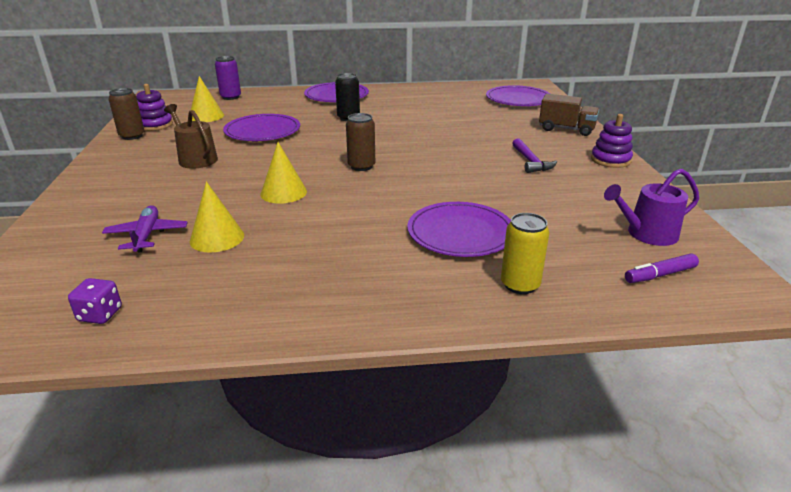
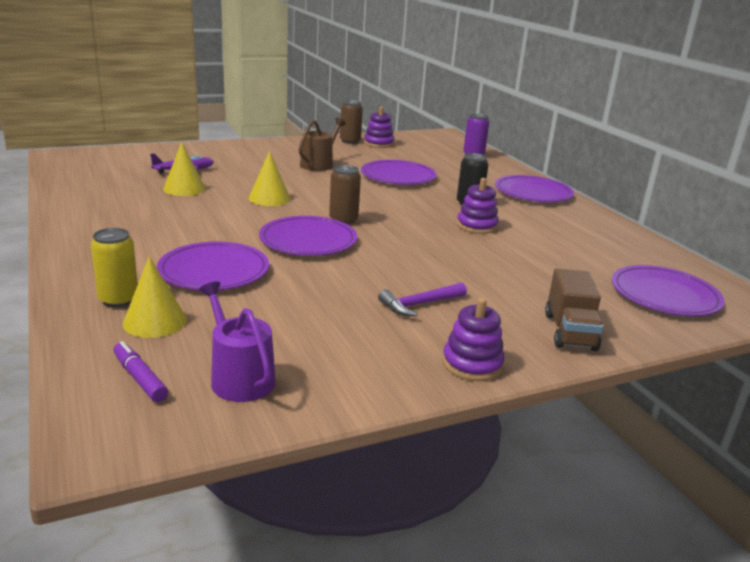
camera: 70 degrees right, 5 degrees down
(100, 315) = (85, 176): purple dice -> none
(206, 116) = (414, 154): yellow cone -> yellow cone (155, 321)
(396, 123) = (476, 226): none -> purple stacking toy
(402, 185) = (308, 240): none -> purple plate

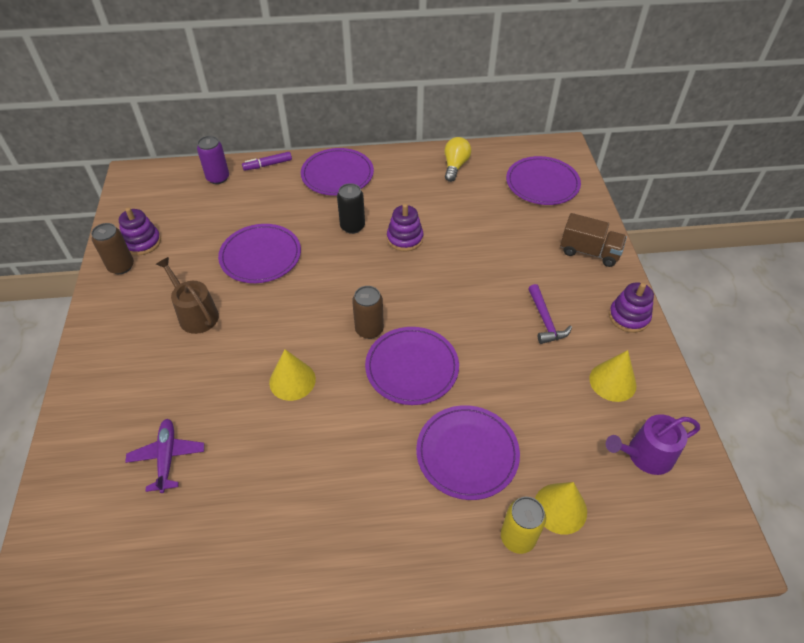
camera: 70 degrees left, 25 degrees up
(140, 378) = (647, 522): purple marker -> purple marker (267, 165)
(184, 188) = (235, 462): yellow cone -> yellow cone (612, 381)
(622, 242) = (455, 166): none -> yellow light bulb

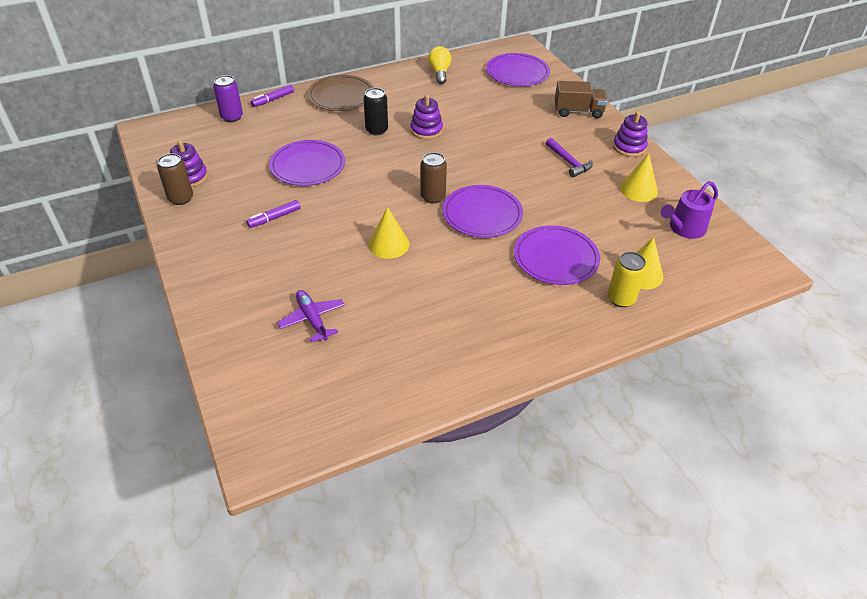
camera: 20 degrees left, 5 degrees down
(195, 314) = (274, 218): brown watering can -> purple marker
(337, 174) = (341, 96): purple plate -> brown plate

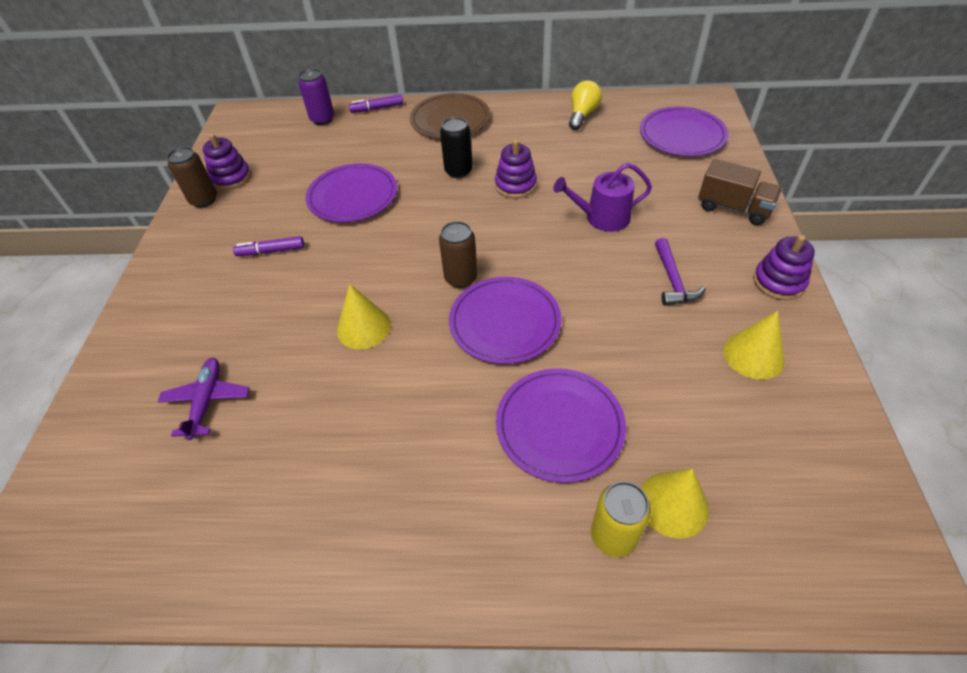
camera: 30 degrees right, 5 degrees up
(684, 228) = (792, 447): purple watering can -> purple watering can (602, 218)

